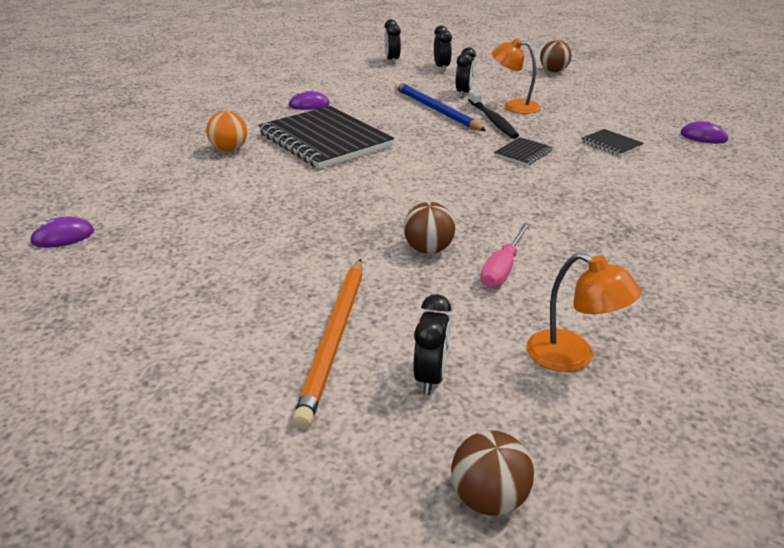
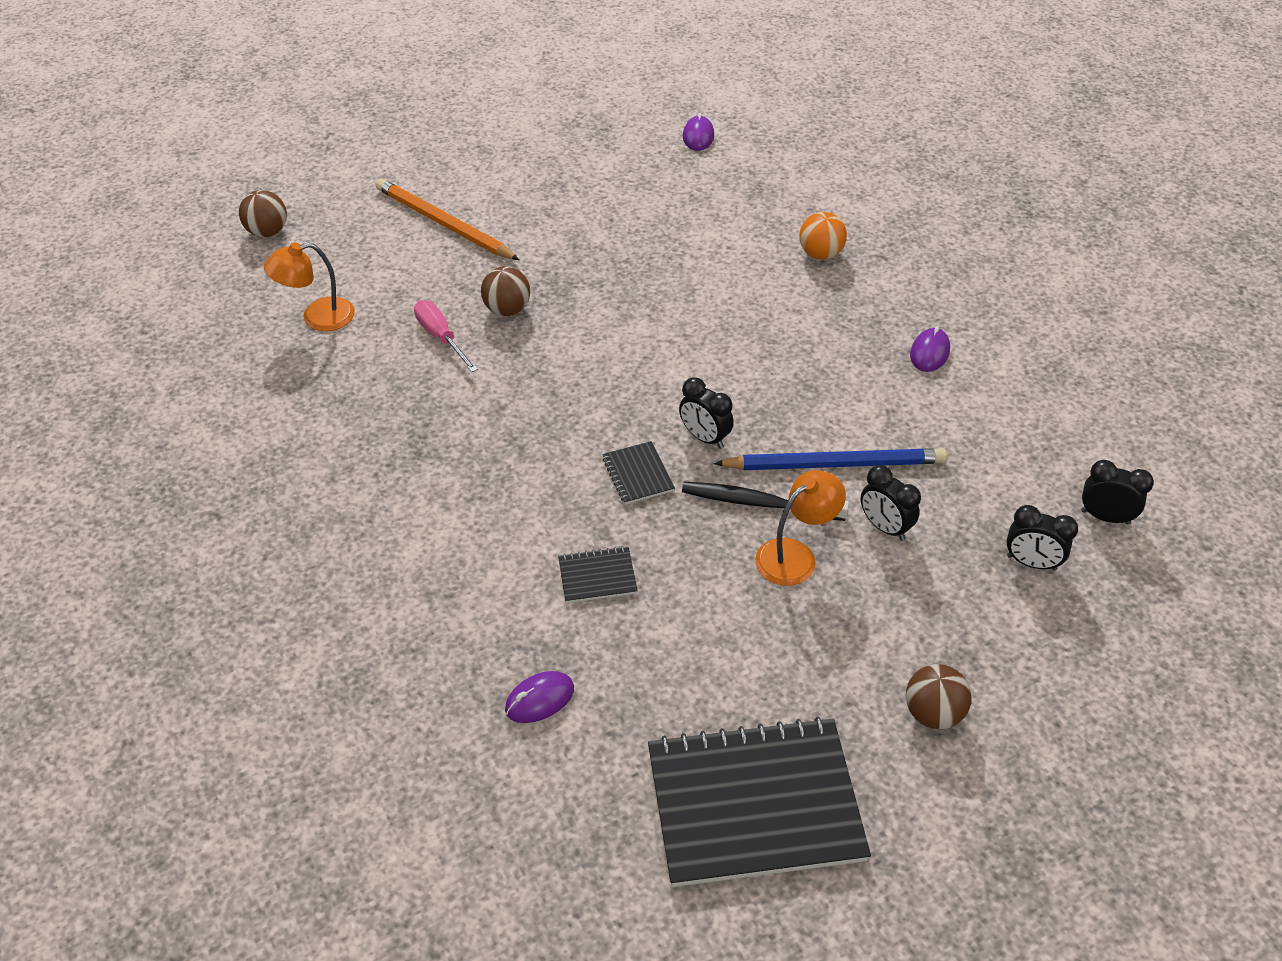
camera: 120 degrees right, 15 degrees up
(324, 140) = (797, 328): black notebook -> black notebook (754, 803)
(431, 377) = (367, 249): black clock -> black clock (704, 438)

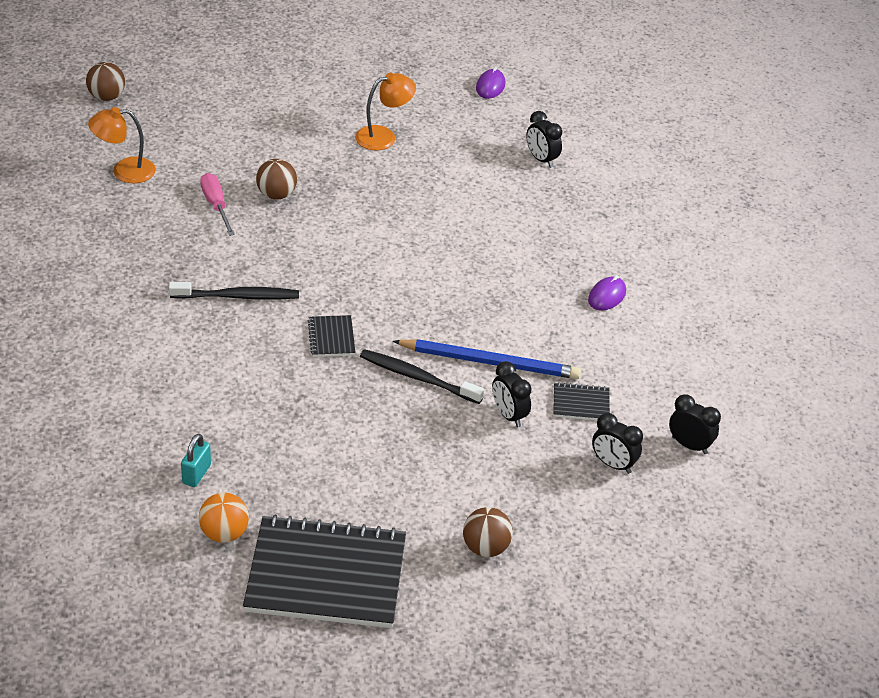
camera: 10 degrees right, 5 degrees down
(444, 224) = (250, 118): orange pencil -> none
(507, 446) = (237, 296): none -> black toothbrush
(539, 699) = (196, 474): purple mouse -> turquoise padlock
(597, 576) = (271, 402): black notebook -> black notebook (581, 403)
(704, 438) = (395, 322): black clock -> black clock (541, 159)
(795, 555) = (429, 420): orange lamp -> orange lamp (383, 136)
(820, 254) = (551, 202): orange ball -> orange ball (224, 533)

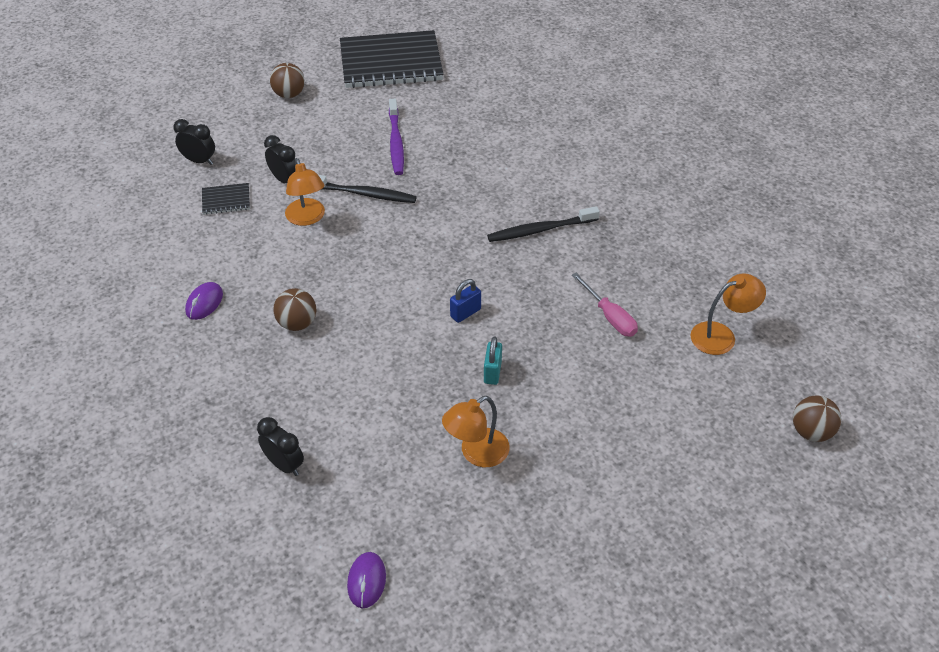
camera: 170 degrees right, 5 degrees up
(196, 474) = (501, 100): turquoise padlock -> turquoise padlock (492, 372)
(224, 533) = (465, 72): orange ball -> none
(276, 194) = (558, 343): brown ball -> brown ball (297, 323)
(331, 337) = (446, 211): black notebook -> none
(351, 235) = (465, 313): none -> blue padlock
(360, 438) = (396, 142): none -> purple toothbrush
(489, 362) = (307, 218): blue pencil -> orange lamp
(689, 445) = (136, 186): black clock -> none

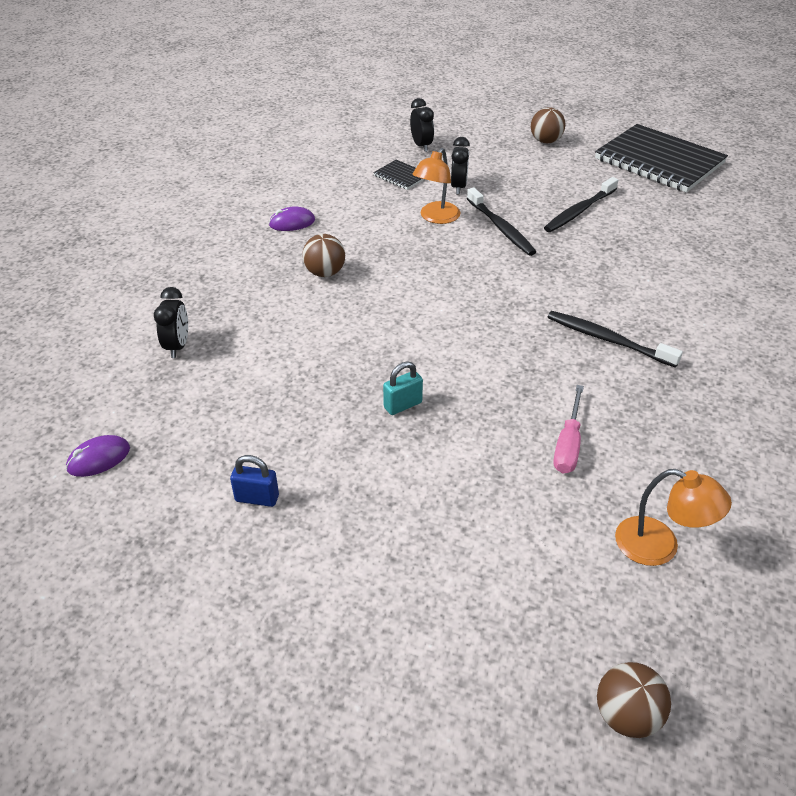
camera: 50 degrees right, 5 degrees down
(396, 142) = (579, 211): purple toothbrush -> black toothbrush
(465, 313) = (449, 351): blue padlock -> blue padlock (257, 498)
(476, 453) = (299, 447): orange lamp -> none

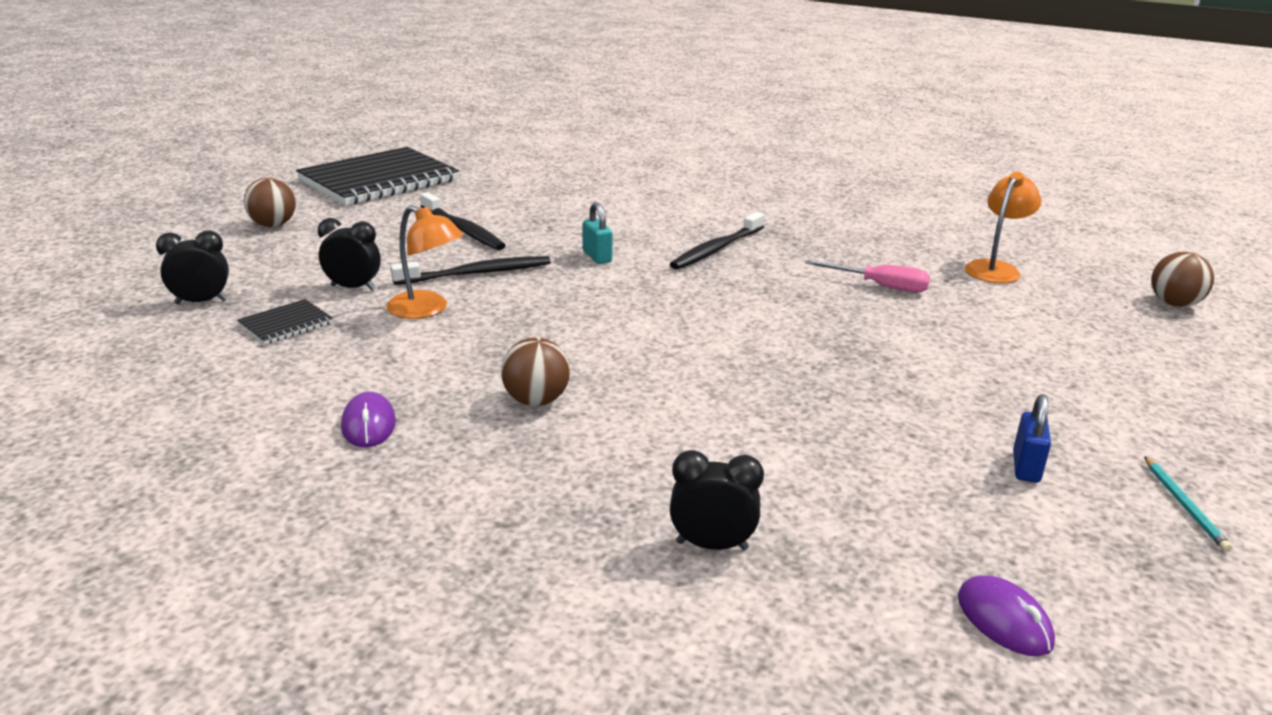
camera: 85 degrees left, 15 degrees down
(206, 587) = (1184, 505): none -> turquoise pencil
(403, 405) = (835, 363): turquoise padlock -> turquoise padlock (597, 257)

